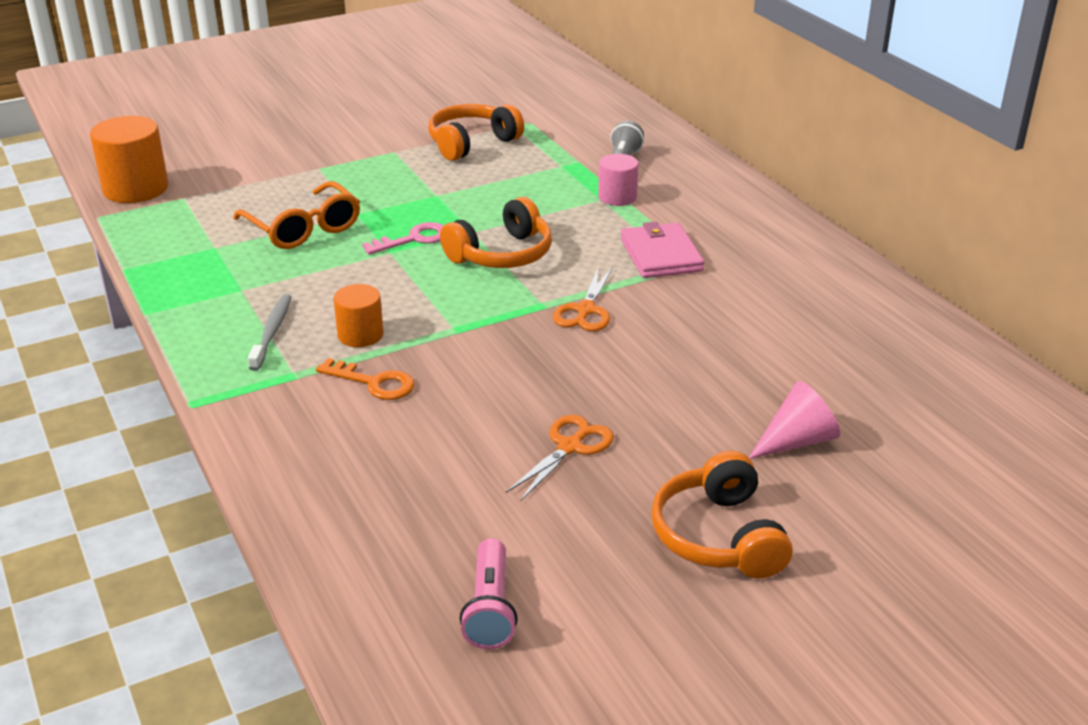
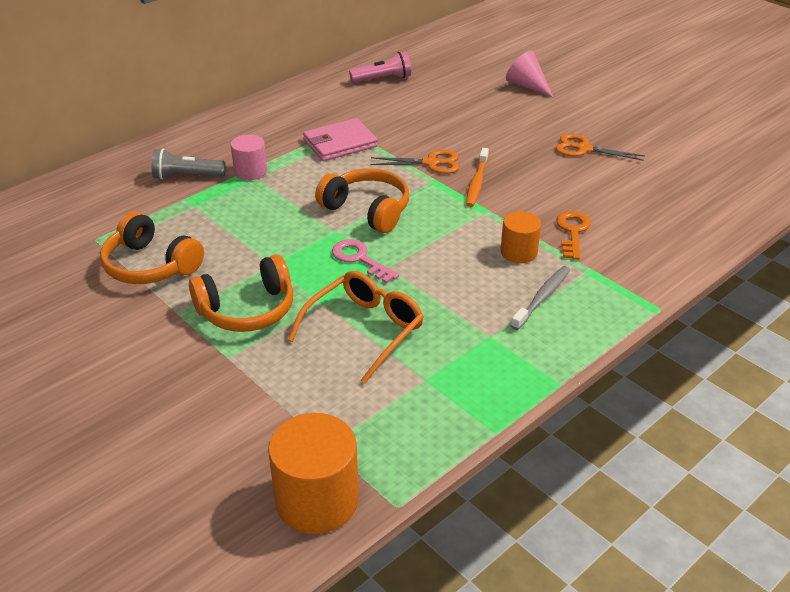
camera: 105 degrees left, 5 degrees up
(272, 332) = (542, 298): grey toothbrush -> grey toothbrush turned 135 degrees clockwise
(490, 608) = (728, 153): pink flashlight -> pink flashlight (383, 79)
(522, 335) = (477, 182): none -> orange toothbrush
(718, 536) = (621, 100): orange headphones -> orange headphones (247, 310)

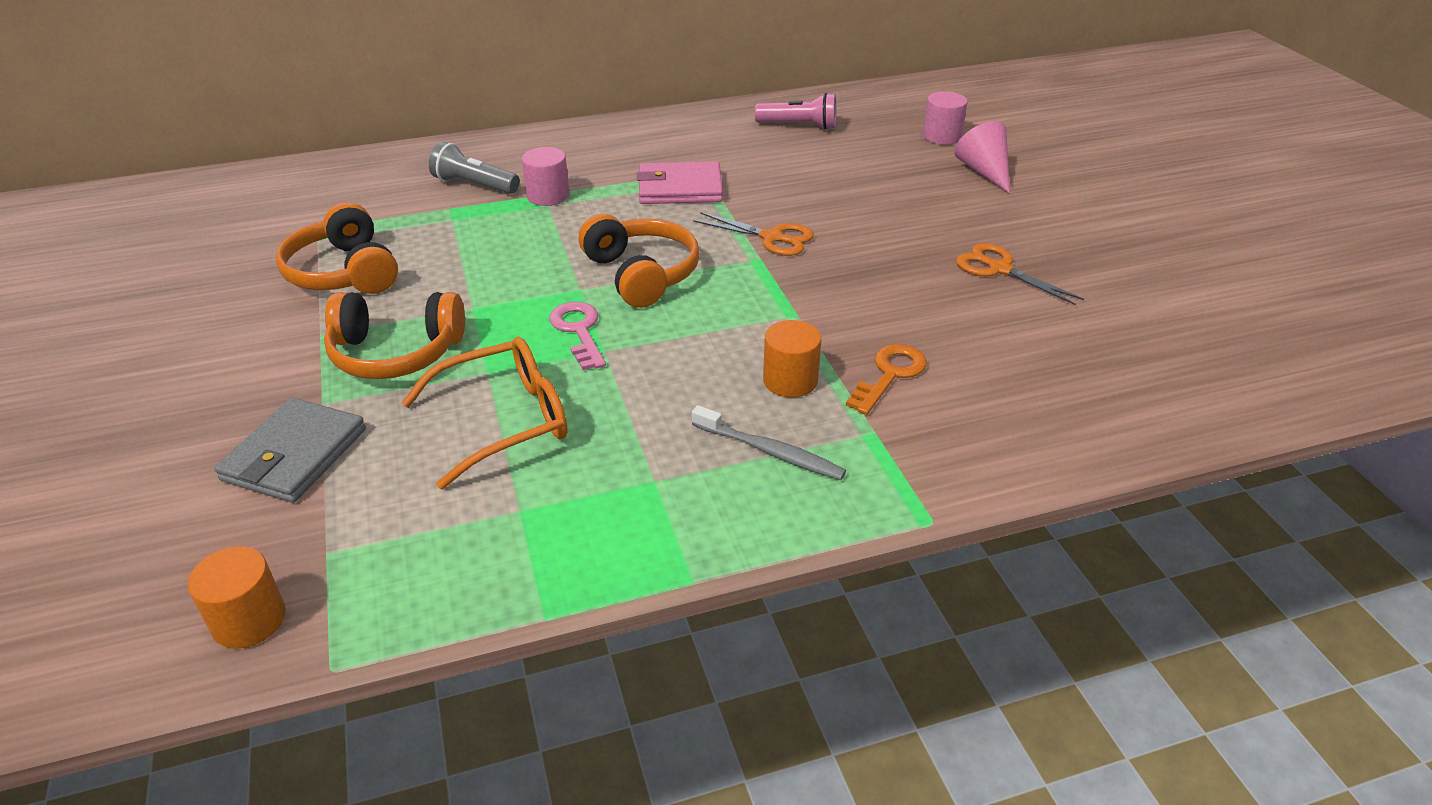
camera: 25 degrees right, 0 degrees up
(243, 396) = (294, 455): none -> grey wallet
(317, 500) = (249, 620): orange cylinder -> orange cylinder, size x0.59
(477, 182) = (811, 276): orange toothbrush -> none
(482, 67) = (941, 136): none -> pink cylinder
(542, 298) = (770, 451): grey toothbrush -> grey toothbrush turned 60 degrees clockwise

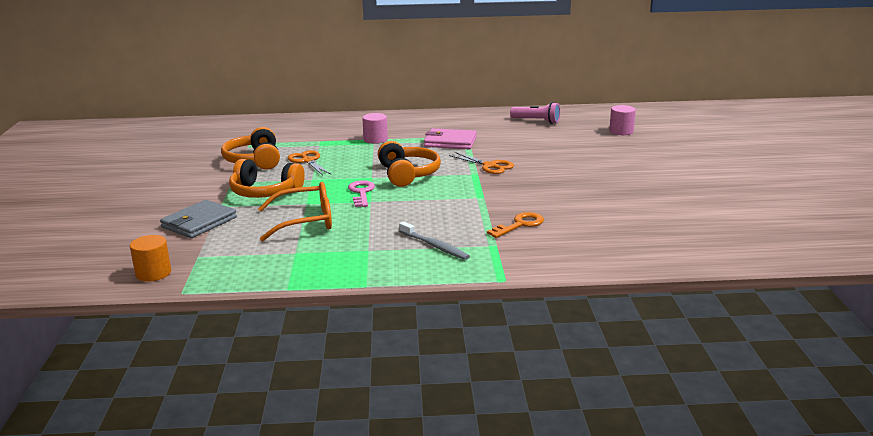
camera: 15 degrees right, 15 degrees down
(474, 185) = (338, 132): grey flashlight -> none
(790, 380) = (463, 221): orange cylinder -> none
(984, 172) = (636, 148): pink cone -> none
(999, 269) = (615, 189): orange scissors -> orange scissors (308, 161)

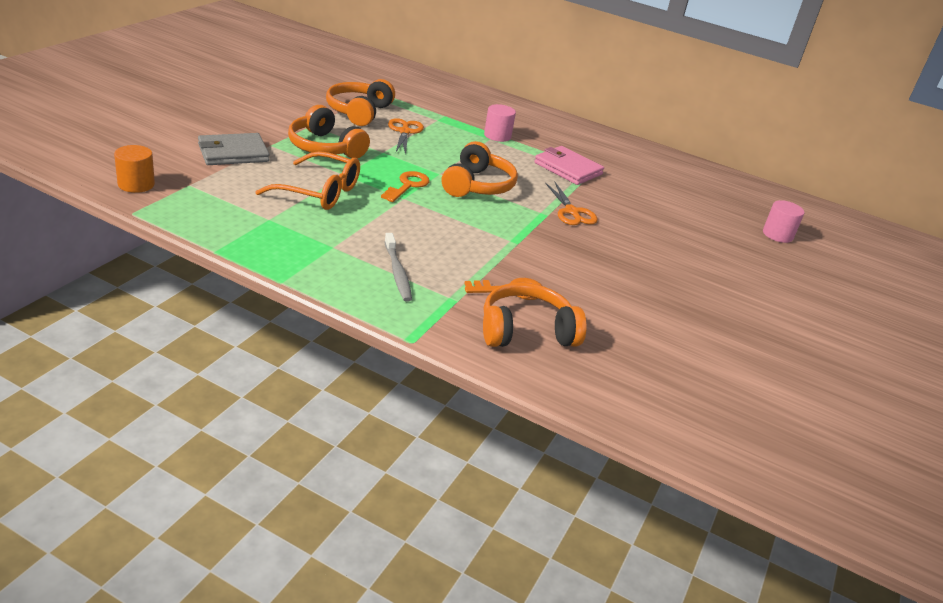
camera: 25 degrees right, 10 degrees up
(361, 192) = (408, 185): pink key -> orange key
(536, 121) = (695, 183): pink flashlight -> none
(562, 243) = (526, 331): none -> orange headphones

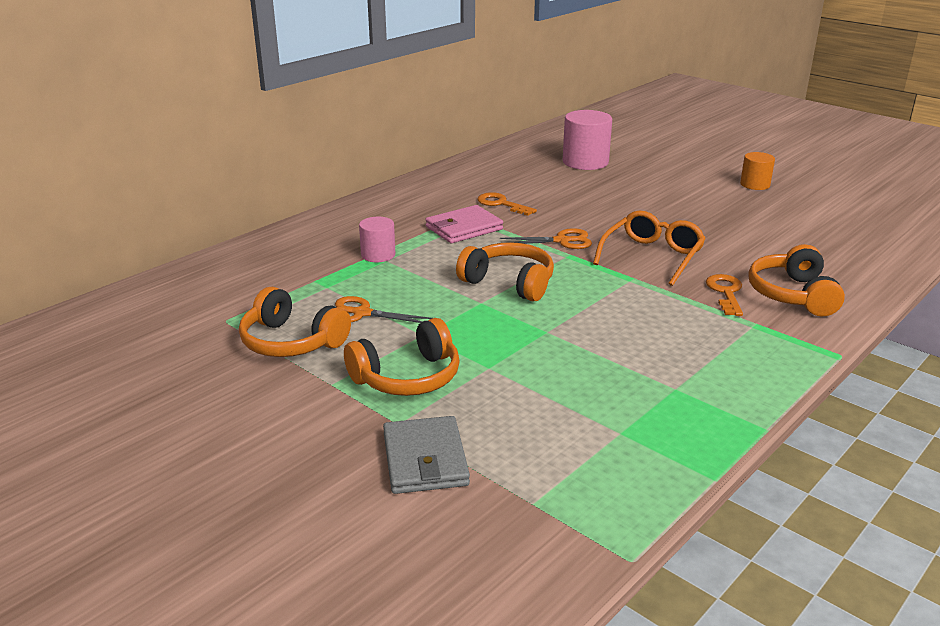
camera: 70 degrees left, 5 degrees down
(136, 184) = (538, 560): orange cylinder -> orange cylinder (755, 184)
(319, 192) = (540, 390): orange glasses -> orange glasses (652, 256)
(397, 273) = (717, 351): grey toothbrush -> none
(408, 185) = (515, 326): orange key -> orange key (501, 204)
(777, 235) = (585, 162): pink cylinder -> pink cylinder, size x1.68

